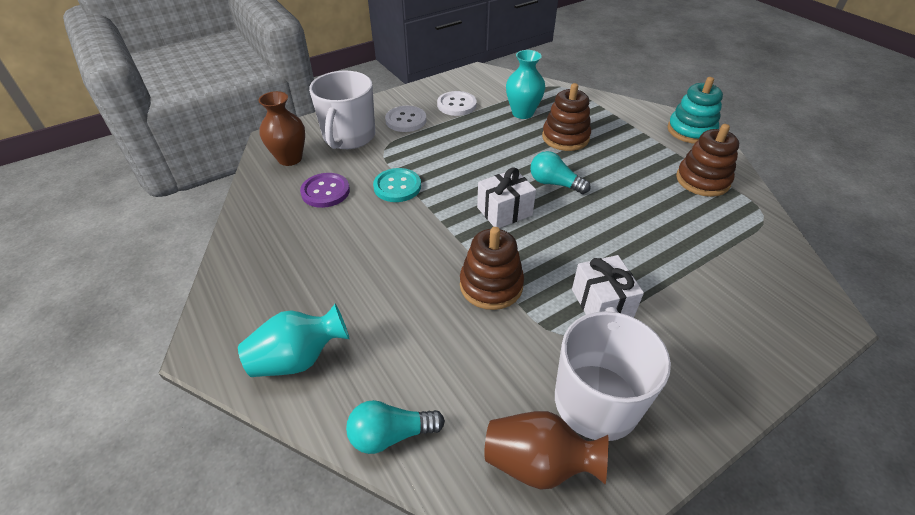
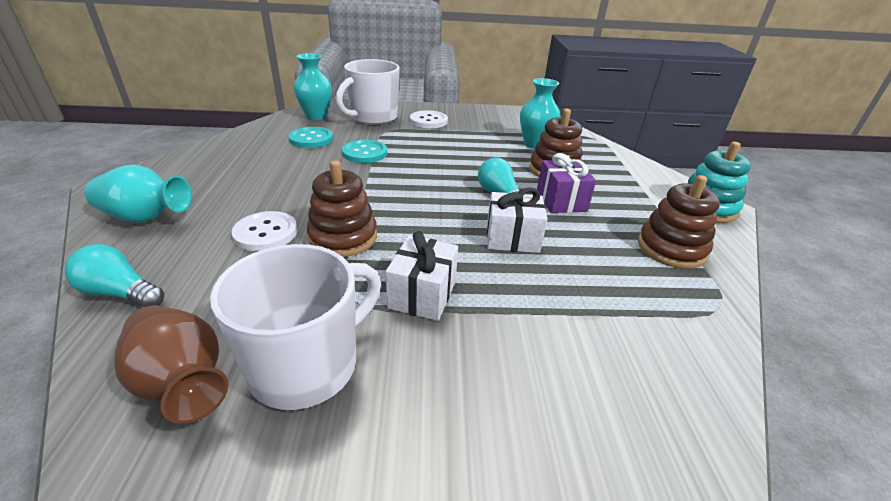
camera: 30 degrees right, 10 degrees down
(290, 158) = (316, 116): brown vase -> turquoise vase
(325, 191) = (311, 139): purple button -> turquoise button
(456, 105) = (482, 124): white button -> white button (266, 233)
(504, 211) = (427, 196): white gift -> white gift (512, 238)
(600, 168) = (561, 201): none -> purple gift

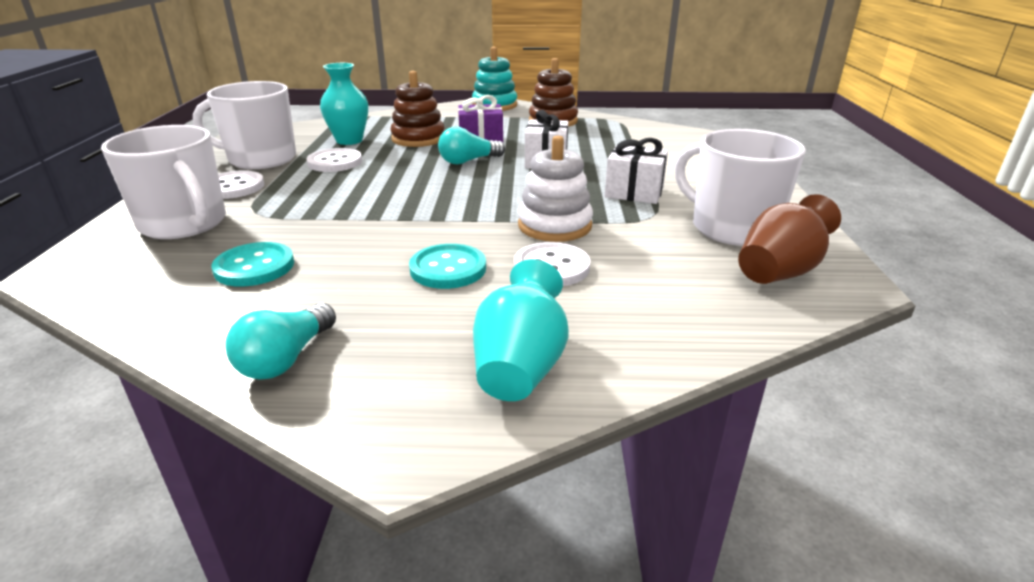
camera: 85 degrees left, 5 degrees down
(120, 293) = (692, 335): turquoise light bulb -> turquoise light bulb (286, 359)
(316, 116) = (133, 272): turquoise vase -> none
(343, 237) = (554, 225): brown stacking toy -> white stacking toy
(365, 153) = (334, 224): turquoise button -> turquoise button (448, 269)
(481, 122) = (260, 159): none -> white mug
(481, 144) = (335, 162): none -> white button

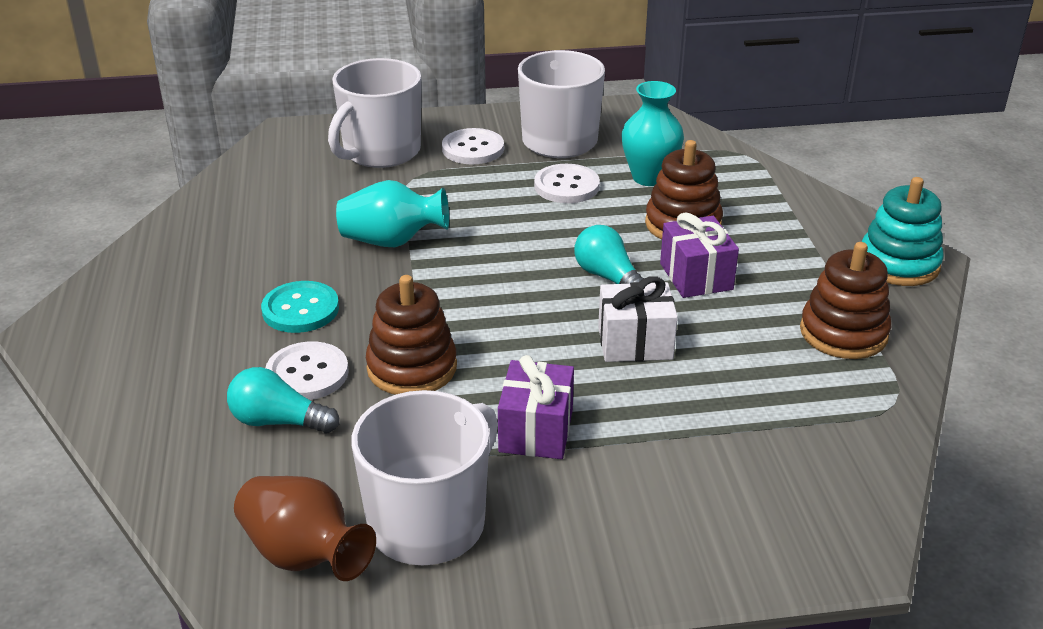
camera: 80 degrees right, 5 degrees up
(254, 267) = (299, 209): turquoise button -> none
(286, 359) = (158, 260): turquoise light bulb -> turquoise light bulb (278, 421)
(520, 366) = (134, 371): turquoise vase -> turquoise vase (392, 241)
(554, 225) = (412, 368): white stacking toy -> brown stacking toy
(634, 192) = (536, 431): white gift -> purple gift

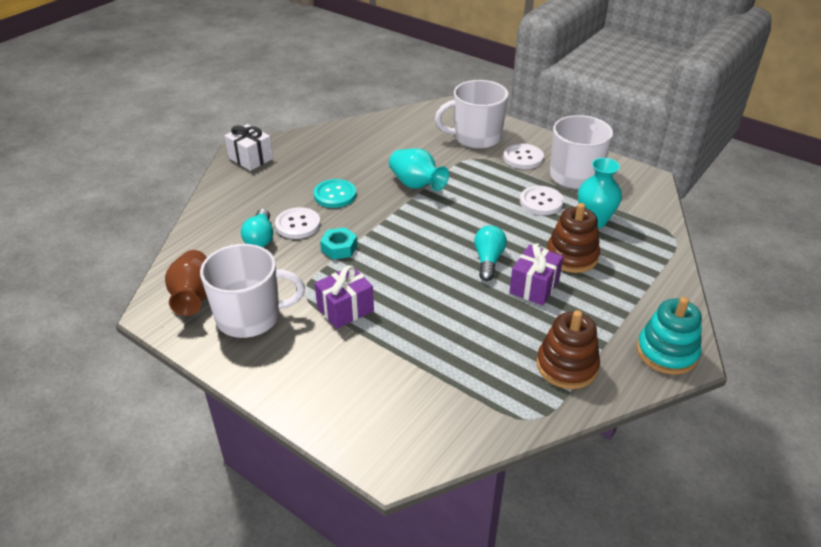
camera: 45 degrees right, 5 degrees up
(278, 421) = (260, 238): turquoise light bulb -> turquoise light bulb turned 150 degrees counterclockwise
(412, 368) = (339, 248): brown stacking toy -> turquoise nut
(635, 343) = (450, 299): white gift -> white gift (251, 158)

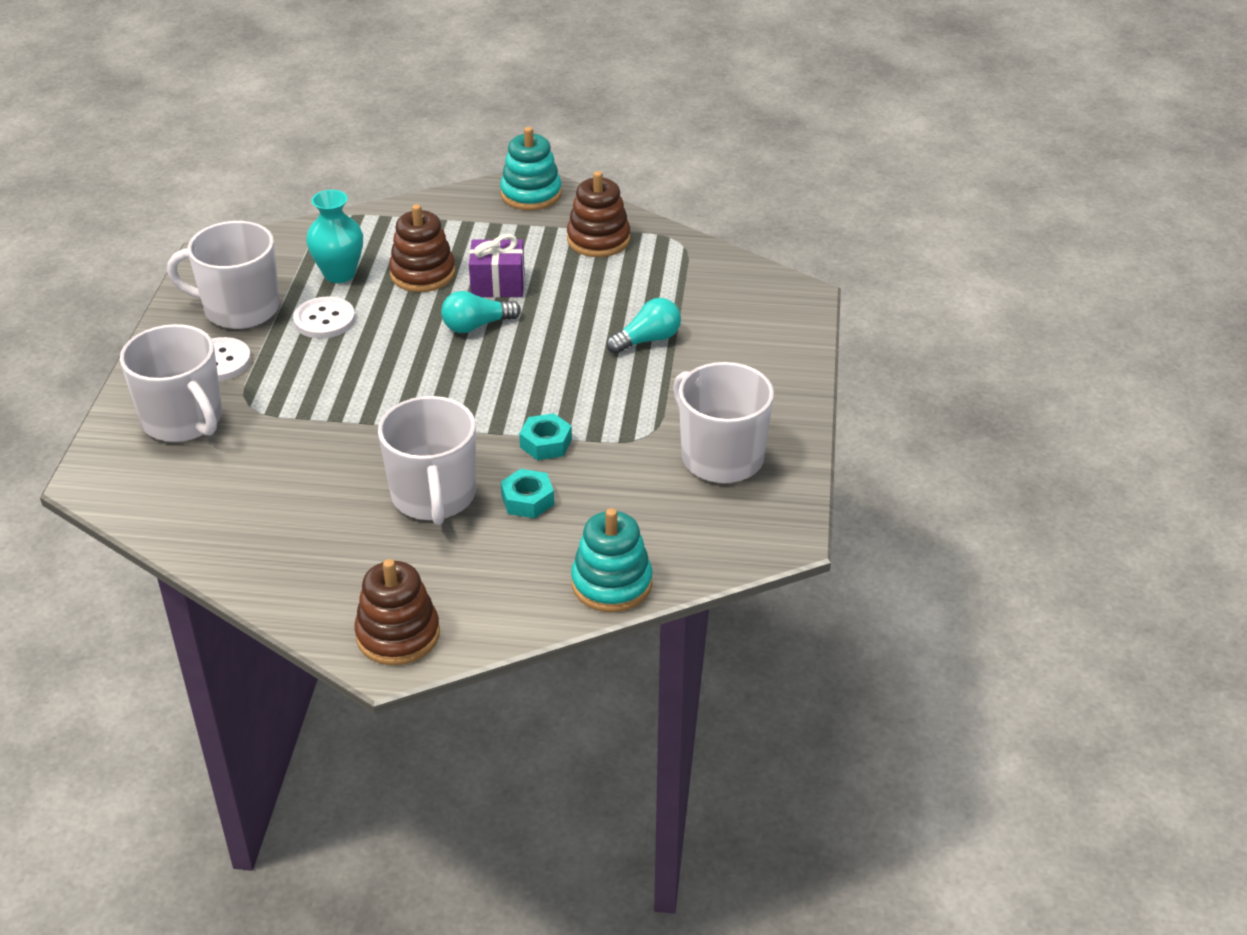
camera: 120 degrees left, 0 degrees up
(194, 297) = (732, 518): brown vase -> none
(203, 230) = (611, 583): none -> turquoise stacking toy
(251, 158) = (398, 635): white gift -> brown stacking toy
(260, 238) = (582, 520): turquoise light bulb -> turquoise light bulb (647, 340)
(298, 224) = (527, 500): white button -> turquoise nut
(335, 195) = (434, 496): turquoise button -> white mug
(345, 309) = (645, 394): purple gift -> none
(416, 185) = (355, 432): turquoise vase -> none

